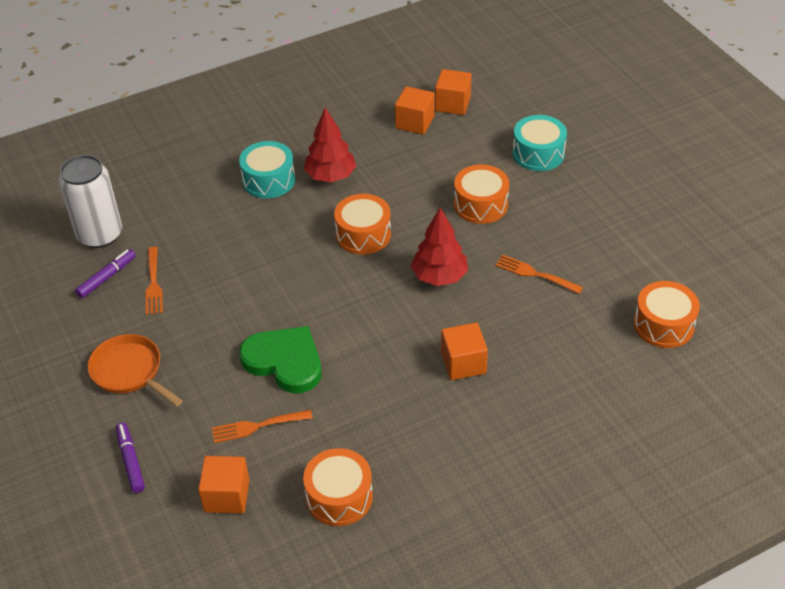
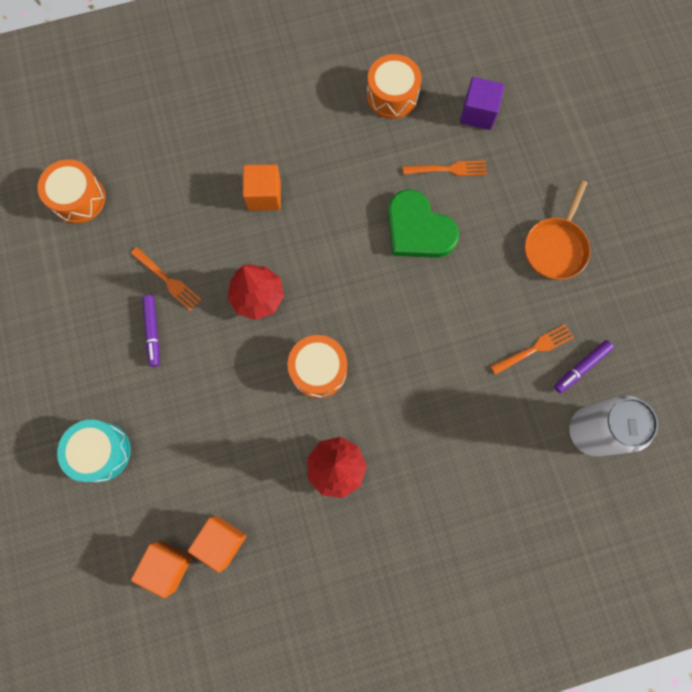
camera: 170 degrees left, 30 degrees up
(130, 372) = (556, 247): orange pan -> orange pan turned 60 degrees clockwise
(131, 461) = (553, 158): purple marker -> purple marker (153, 332)
(153, 283) = (534, 349): orange fork -> orange fork turned 60 degrees clockwise
(227, 496) = (478, 113): orange cube -> purple cube
(268, 180) = (405, 477): turquoise drum -> none
(480, 204) = (189, 386): orange drum -> none

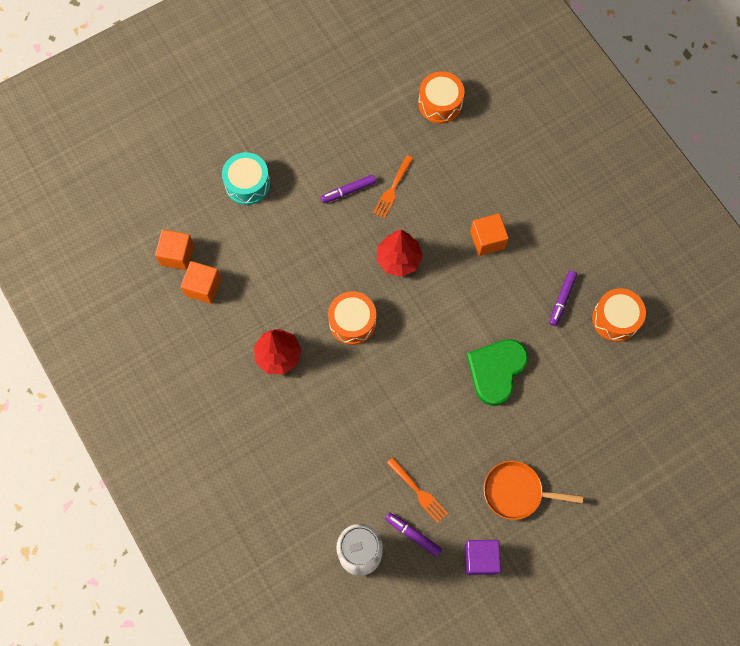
camera: 75 degrees right, 5 degrees down
(356, 140) = (562, 299): none -> purple marker
(448, 169) = (560, 383): orange fork -> none
(478, 113) = (624, 397): purple cube -> purple cube (480, 558)

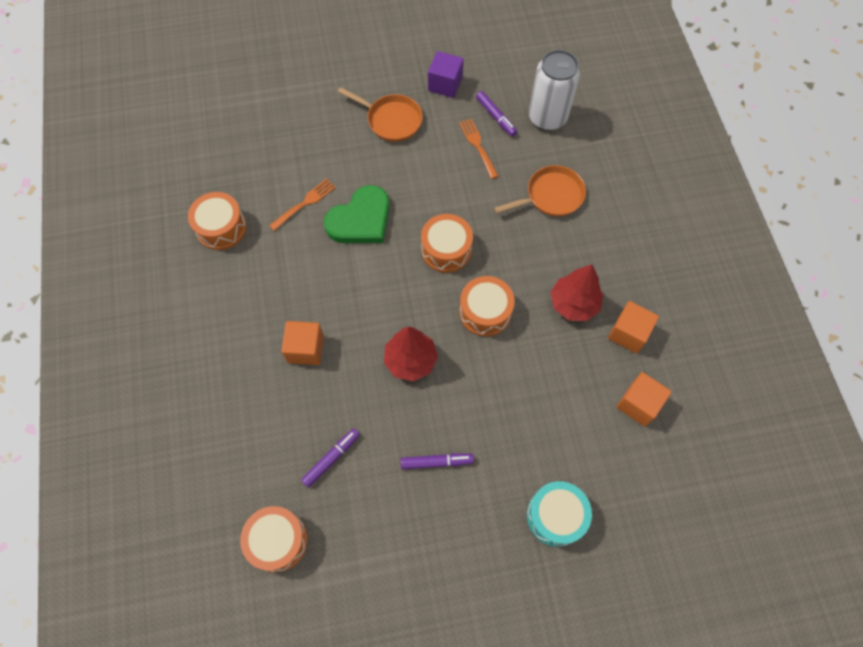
camera: 160 degrees left, 5 degrees down
(177, 255) = (661, 453): orange cube -> orange cube (628, 333)
(329, 459) = (551, 196): none -> orange pan
(392, 189) = (384, 446): orange fork -> orange fork (305, 203)
(407, 368) = (446, 250): none -> orange drum
(562, 299) = (262, 263): purple marker -> purple marker (331, 458)

